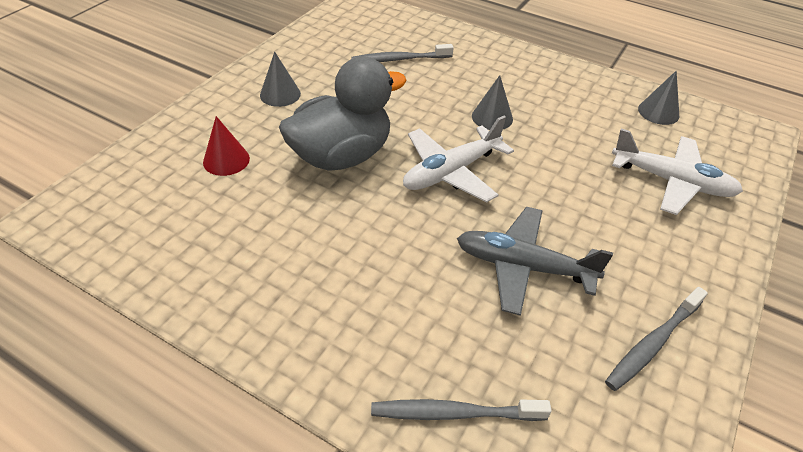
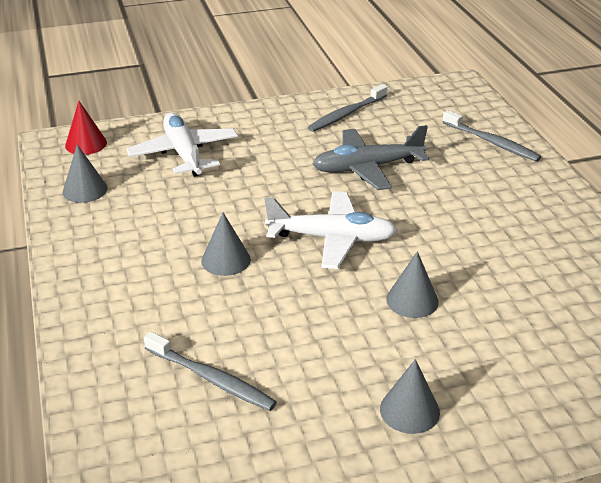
camera: 135 degrees left, 10 degrees down
(226, 160) = (533, 356): red cone -> red cone (86, 144)
(341, 156) = (412, 300): grey duck -> grey cone
(523, 267) = (367, 168): grey plane -> grey plane turned 105 degrees clockwise
(653, 343) = (347, 114): grey toothbrush -> grey toothbrush turned 135 degrees clockwise

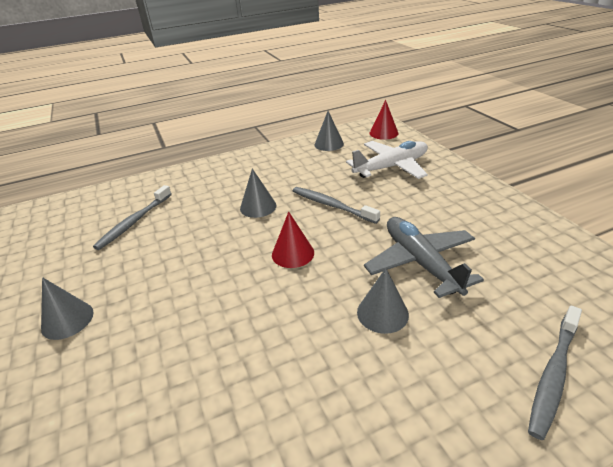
camera: 85 degrees right, 0 degrees up
(332, 238) = (293, 253): white plane -> red cone
(347, 114) = (522, 237): grey toothbrush -> grey toothbrush (332, 205)
(412, 300) = (204, 312): grey cone -> grey cone (382, 313)

